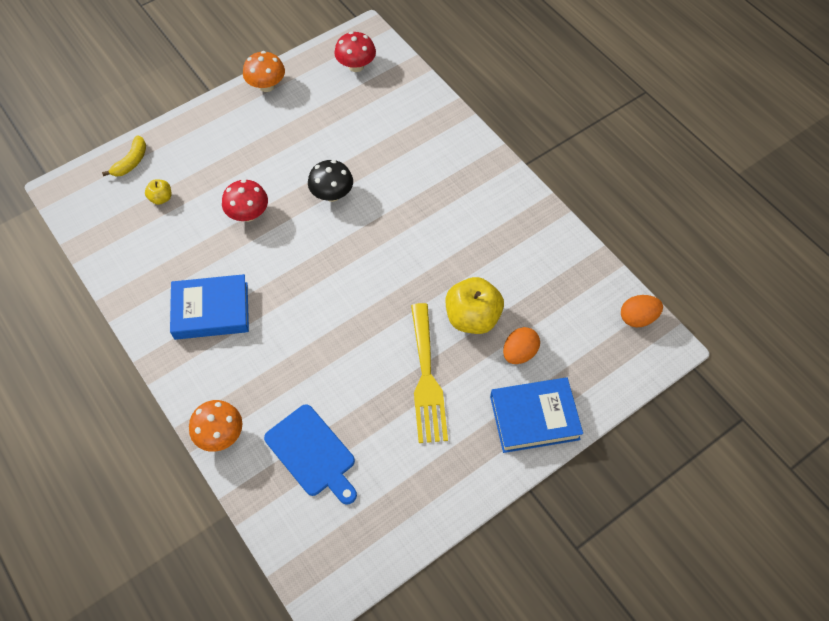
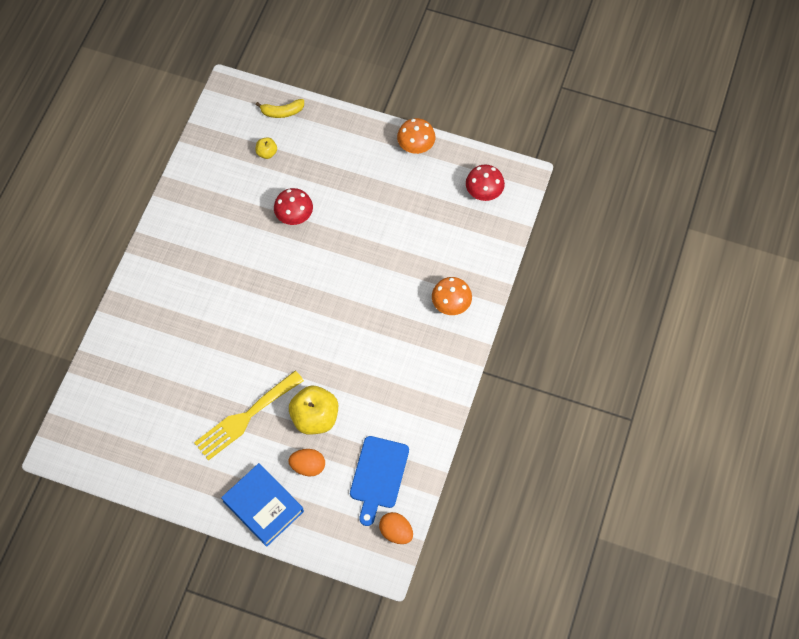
camera: 55 degrees right, 5 degrees up
(211, 310) = (203, 248): blue book -> none
(220, 434) = (120, 319): orange mushroom -> orange mushroom (451, 304)
(312, 453) = (143, 382): blue cutting board -> blue cutting board (378, 476)
(332, 194) = (351, 257): black mushroom -> none

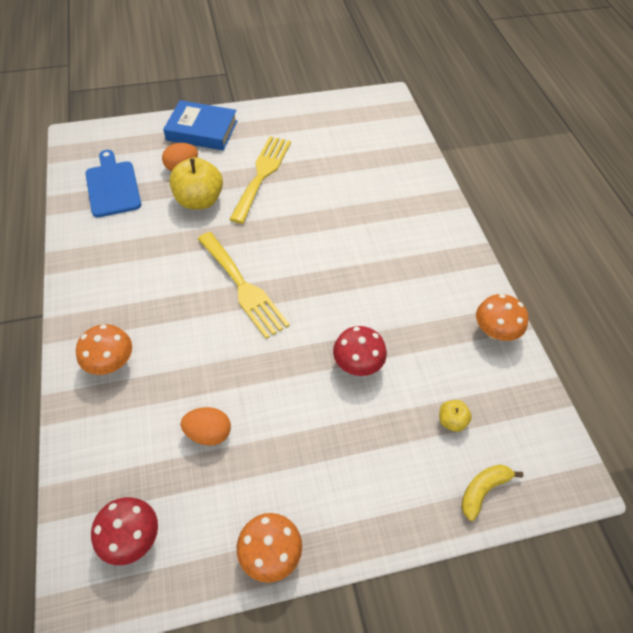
camera: 145 degrees right, 10 degrees down
(188, 187) = (494, 331): none -> orange mushroom
(331, 314) = (243, 287): none -> yellow fork
(396, 532) = (75, 159): orange egg -> orange egg (208, 433)

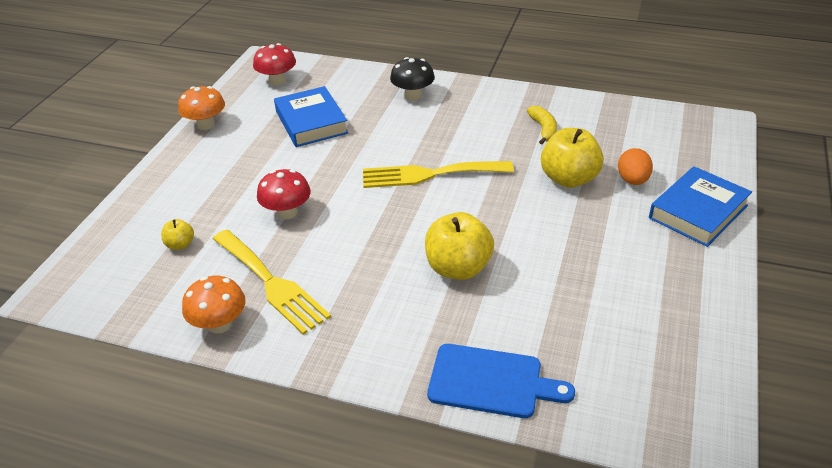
camera: 125 degrees right, 15 degrees down
(111, 362) = (413, 95): orange mushroom -> black mushroom
(112, 186) = (625, 131): blue cutting board -> blue cutting board (491, 382)
(208, 433) = (311, 122): orange egg -> blue book
(262, 174) = (585, 235): yellow fork -> yellow fork (271, 283)
(340, 225) = (458, 268): none -> yellow apple
(483, 490) = (116, 234): yellow banana -> yellow banana (543, 129)

